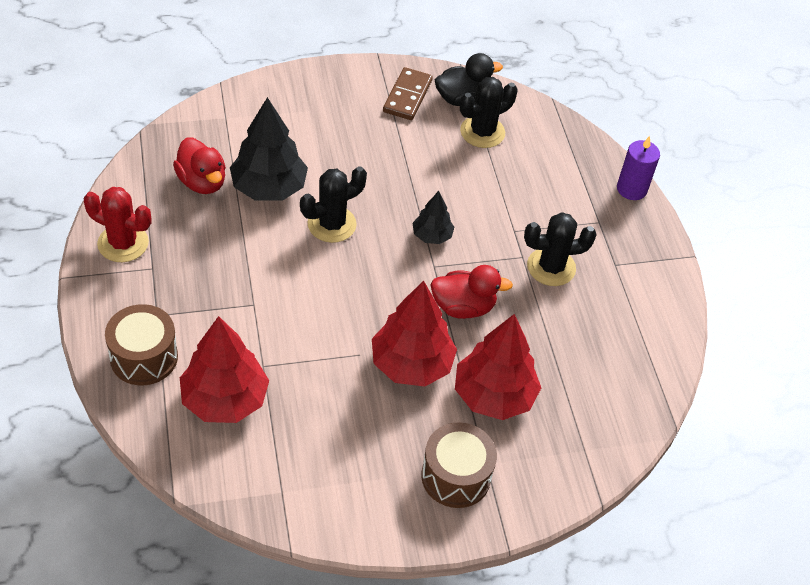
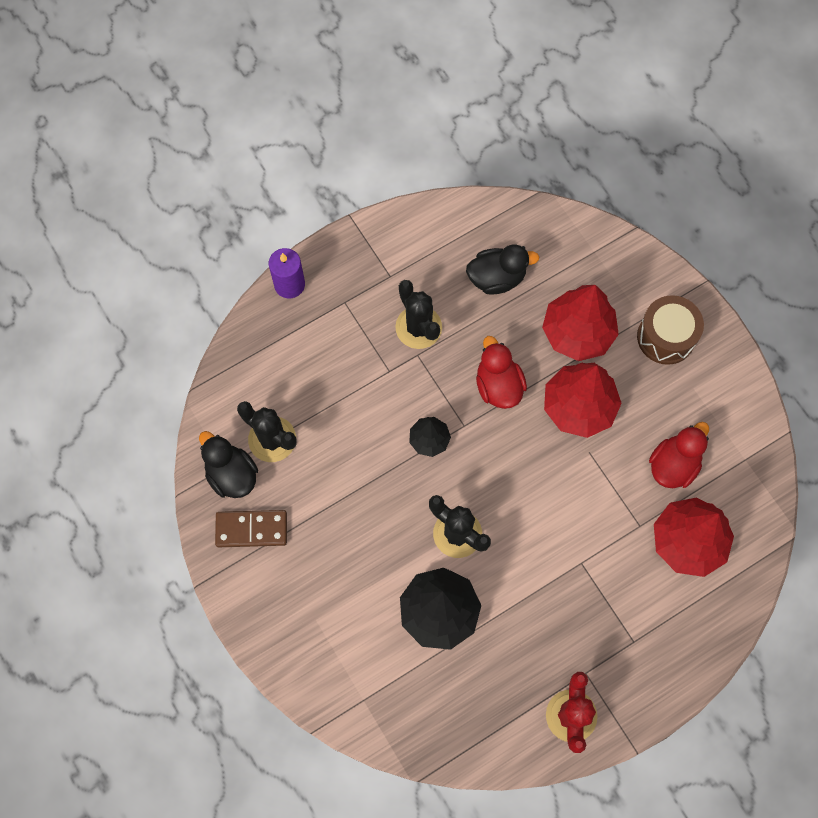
camera: 105 degrees left, 20 degrees up
(144, 357) = (681, 629): brown drum -> none
(202, 182) = (461, 679): red duck -> red duck (673, 465)
(583, 349) = (497, 278): none -> black duck

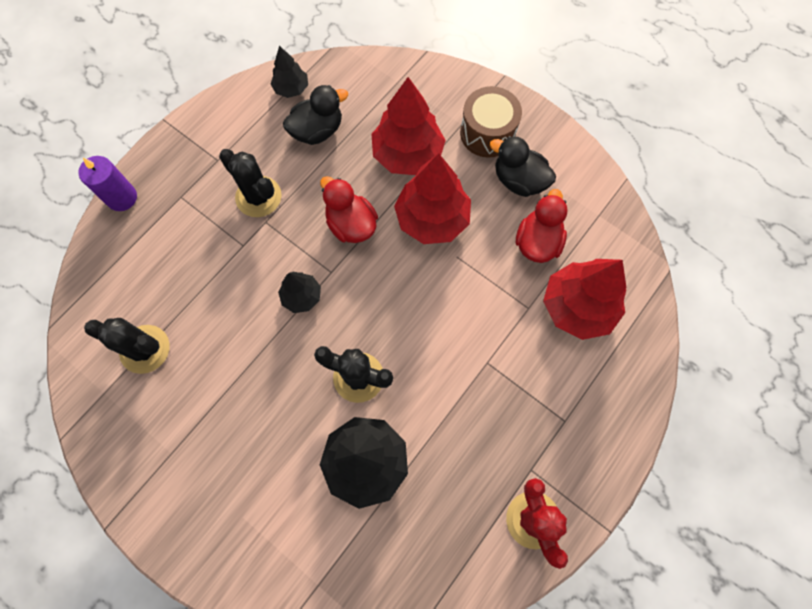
camera: 20 degrees left, 0 degrees up
(231, 474) = (112, 398): black duck -> black duck (519, 181)
(251, 529) = (148, 447): brown domino -> none
(485, 224) = (291, 88): none -> black tree

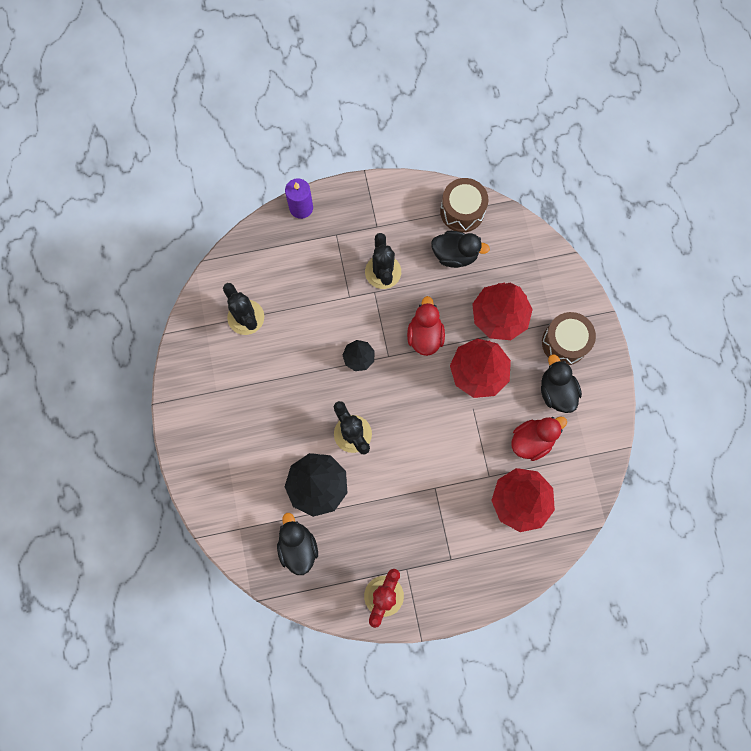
camera: 40 degrees right, 5 degrees up
(291, 88) = (462, 211): black tree -> brown drum
(399, 548) = (298, 547): none -> black duck

